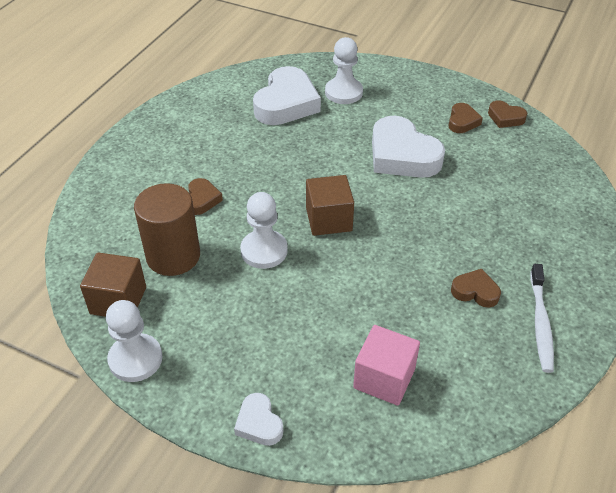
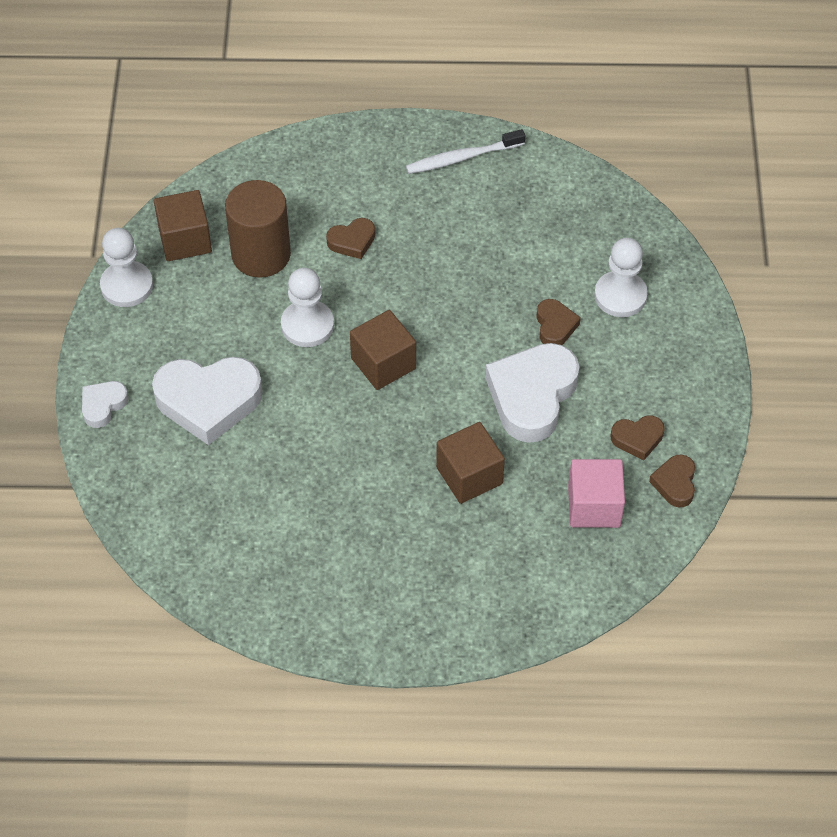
camera: 65 degrees right, 10 degrees up
(286, 103) = (562, 247): white heart -> white heart (208, 401)
(384, 378) = (195, 483): pink cube -> pink cube (594, 506)
(456, 207) = (469, 475): none -> brown cube
(475, 291) = (346, 529): brown heart -> brown heart (555, 326)
(540, 323) = (331, 599): white toothbrush -> white toothbrush (462, 158)

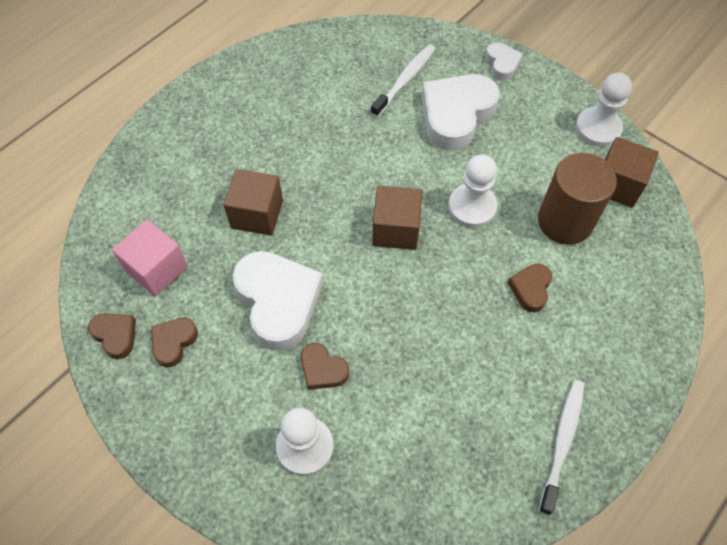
camera: 130 degrees right, 5 degrees up
(200, 472) = (405, 80): none -> white toothbrush

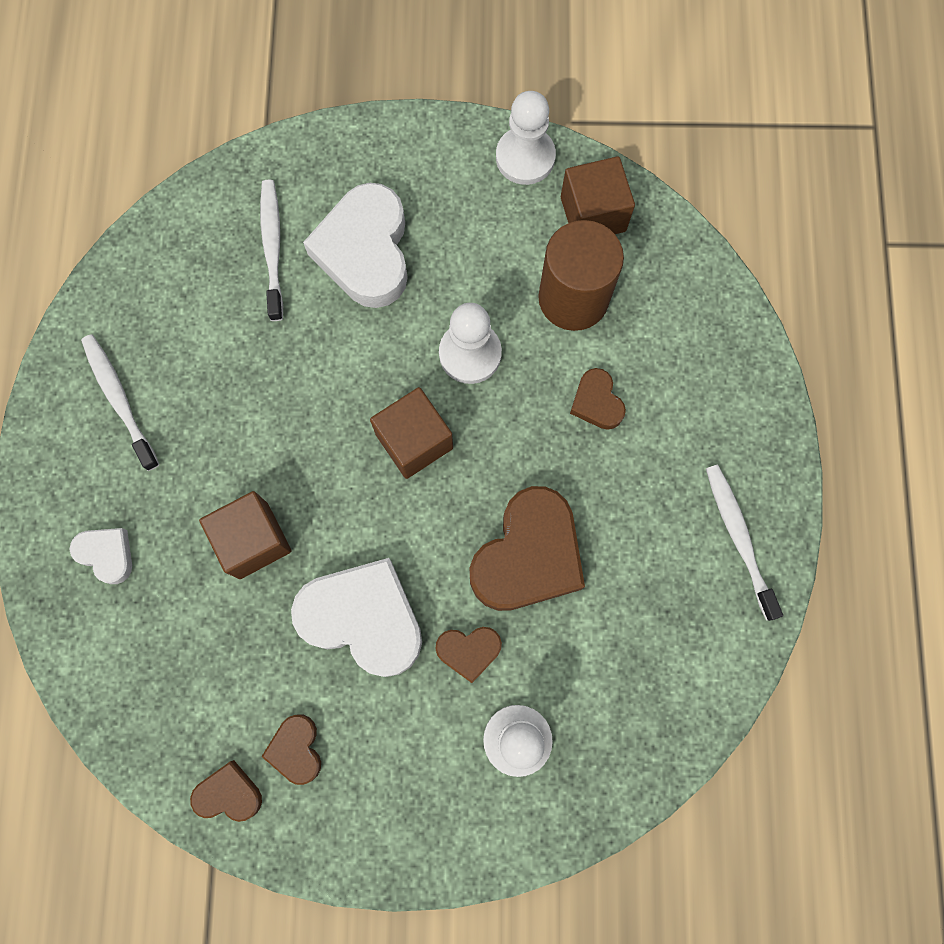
camera: 40 degrees left, 15 degrees up
(157, 269) = (202, 688): pink cube -> none
(255, 97) = (119, 399): none -> white toothbrush
(409, 343) = (528, 555): none -> brown heart
(502, 64) = (363, 146): white heart -> white heart (107, 554)

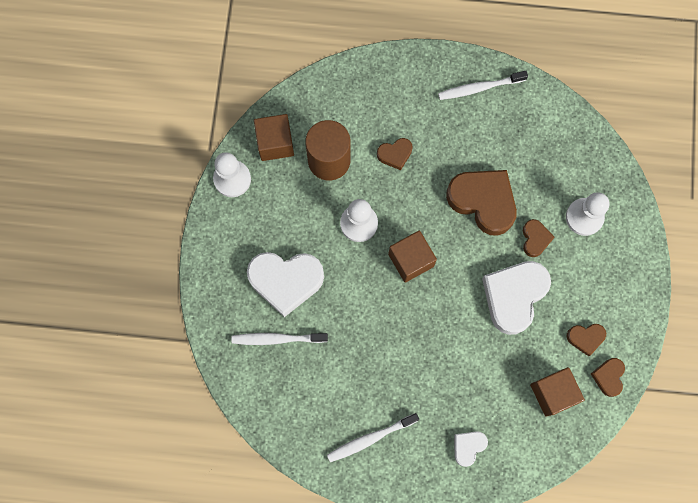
camera: 85 degrees left, 0 degrees up
(253, 540) = (465, 358): brown cube -> brown cube (553, 393)

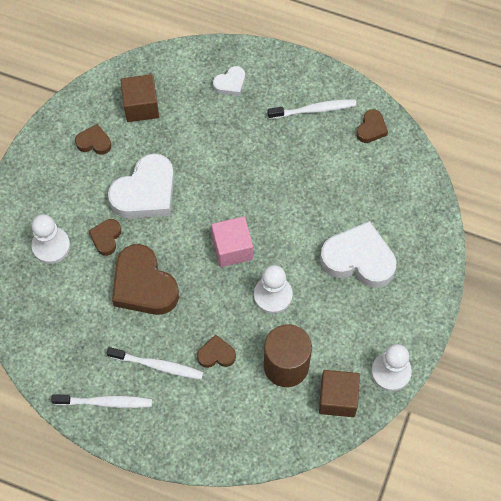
camera: 165 degrees left, 10 degrees down
(277, 339) = (378, 210): white toothbrush -> white toothbrush (157, 365)
(411, 260) = (232, 248): brown cube -> pink cube
(608, 377) = (87, 107): brown heart -> brown heart (371, 129)

